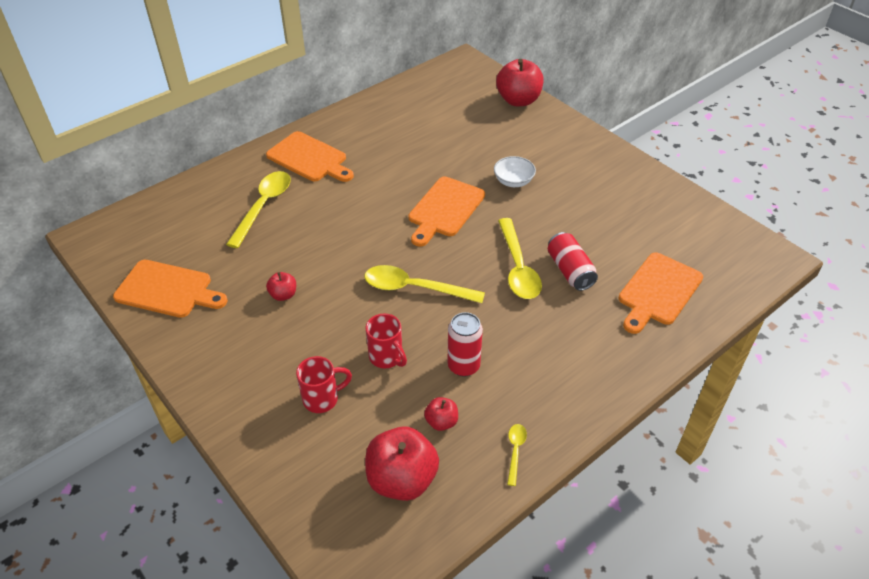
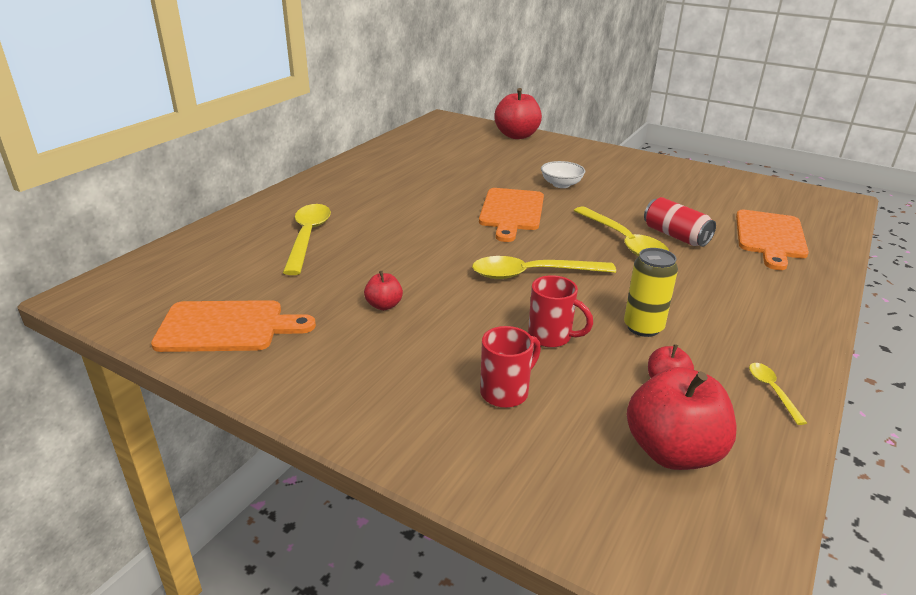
camera: 20 degrees left, 15 degrees down
(309, 158) = (336, 195): orange cutting board -> none
(463, 366) = (643, 327): red can -> yellow can

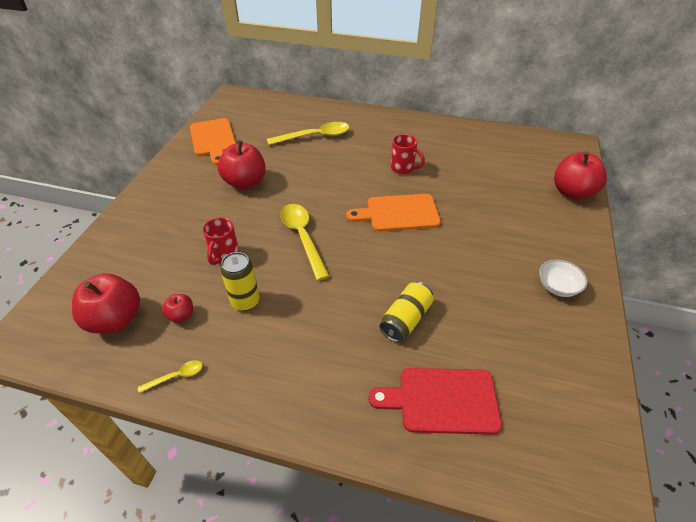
camera: 75 degrees right, 15 degrees up
(384, 305) = (245, 182): red apple -> red apple, size x2.02
(506, 392) = (167, 244): red mug -> red mug (403, 168)
(561, 184) = (473, 235): white bowl -> white bowl (557, 287)
(623, 241) = (377, 283): yellow spoon -> none
(675, 236) = (406, 319): red can -> yellow can
(770, 237) = (442, 400): orange cutting board -> red cutting board

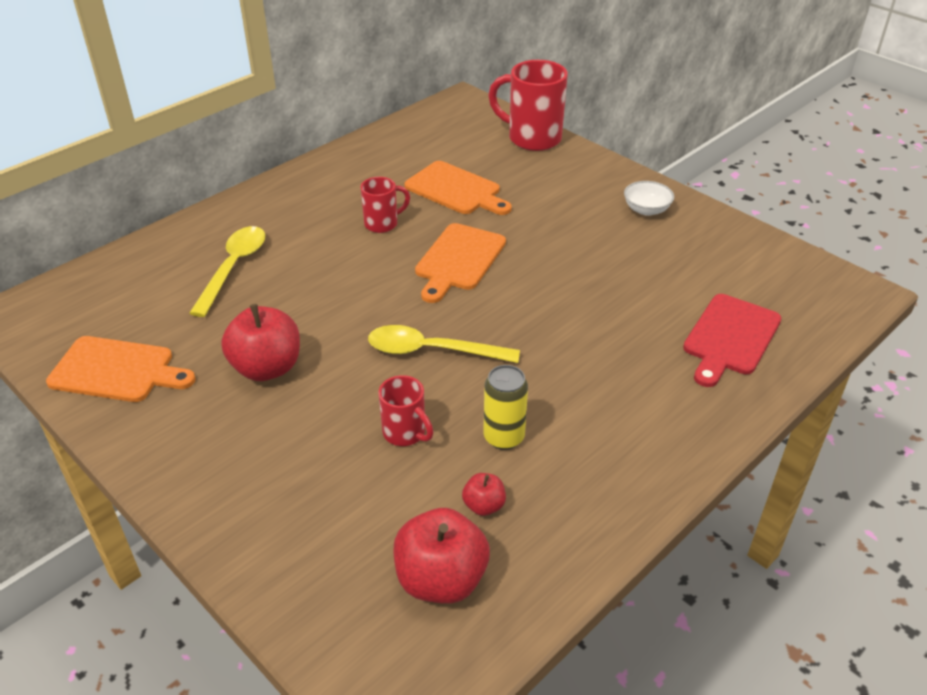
camera: 60 degrees left, 5 degrees down
(176, 376) = (582, 535): yellow spoon -> none
(406, 319) = (620, 320): yellow can -> none
(470, 182) = (456, 190): none -> orange cutting board
(572, 192) = (532, 138): red apple -> red mug

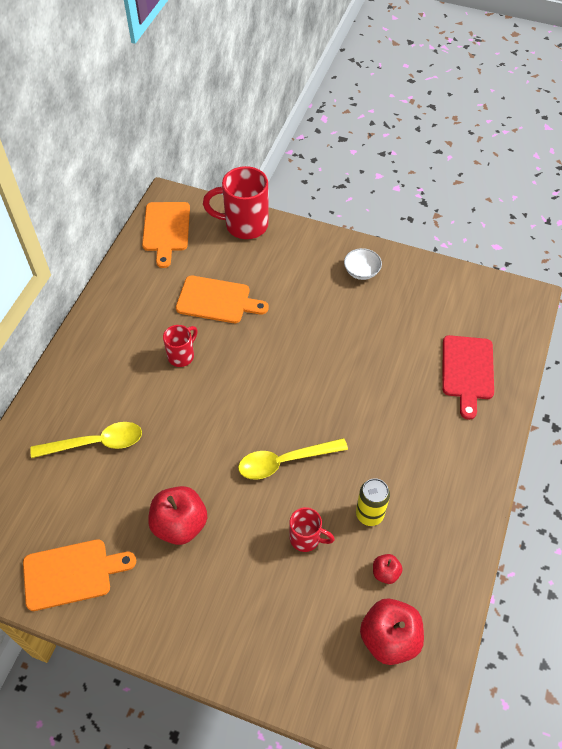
camera: 25 degrees left, 15 degrees up
(233, 268) = (95, 443): yellow spoon -> yellow spoon turned 90 degrees clockwise
(459, 260) = (257, 370): orange cutting board -> orange cutting board (166, 230)

